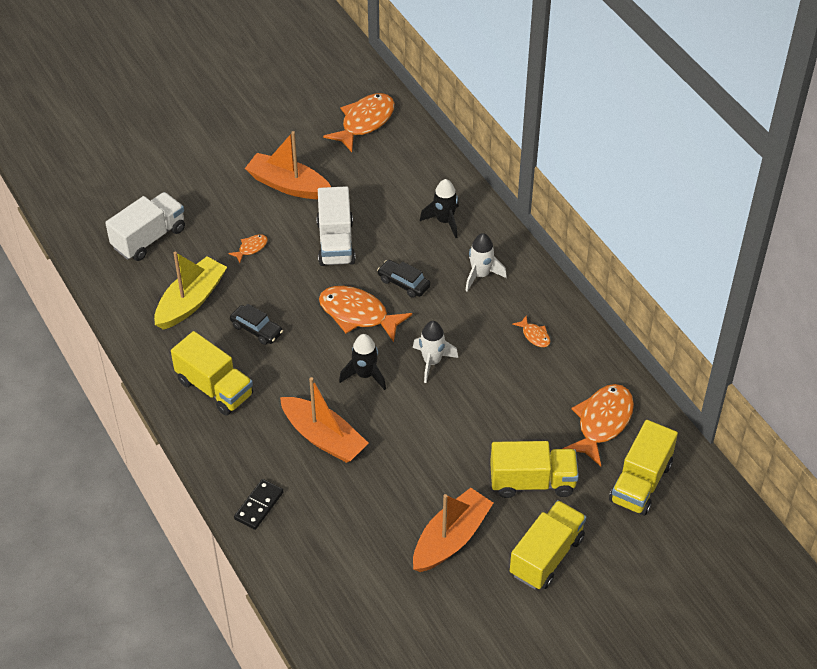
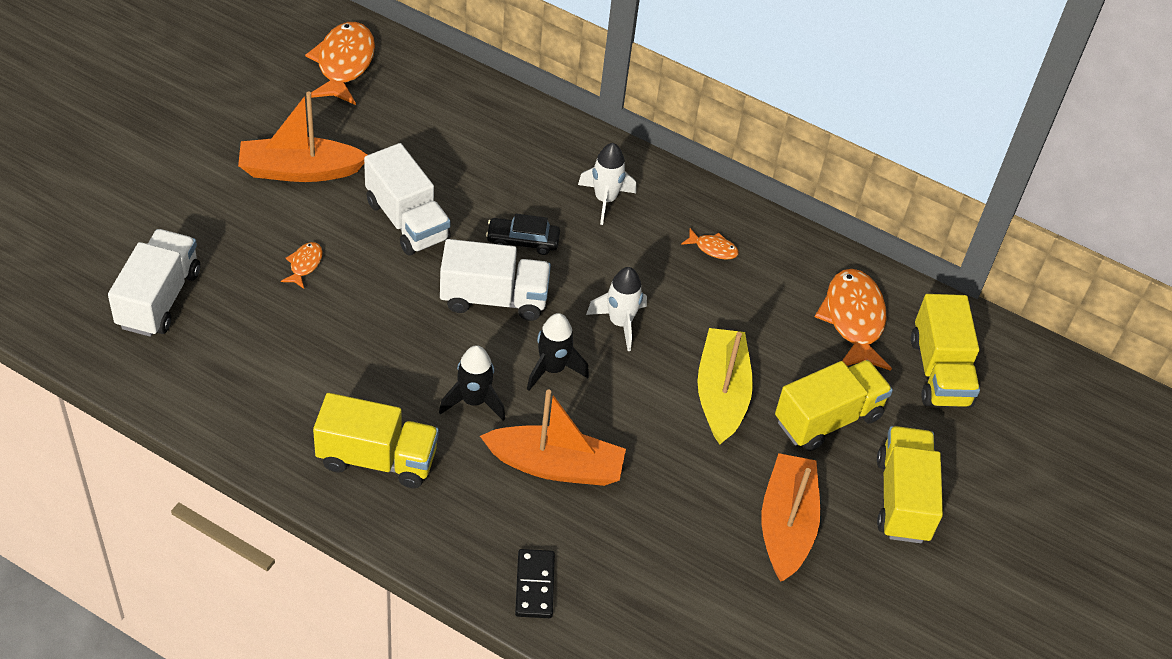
camera: 35 degrees left, 0 degrees up
(191, 301) = (270, 359): yellow boat -> yellow boat (721, 394)
(256, 329) = (381, 364): black car -> none
(358, 314) = (494, 298): orange fish -> white truck
(444, 221) = (520, 151): black rocket -> black rocket (473, 401)

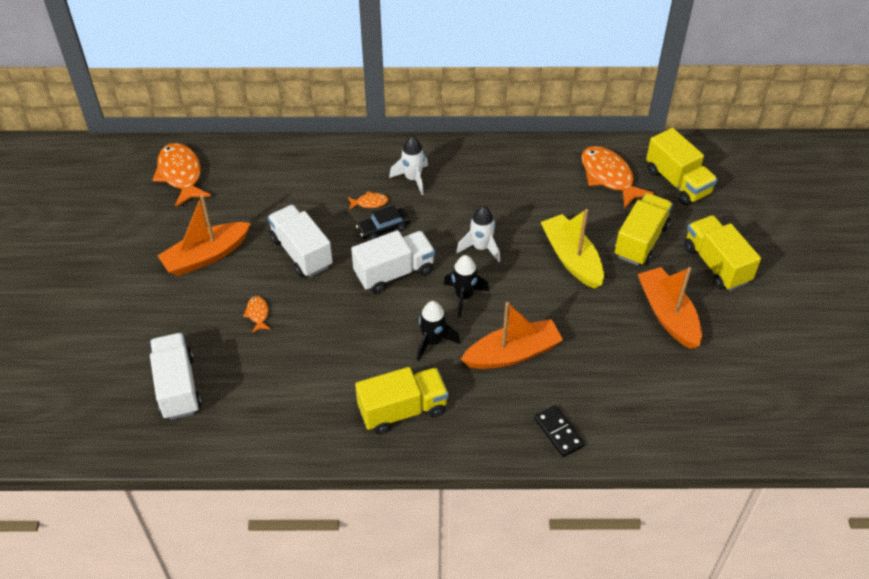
camera: 25 degrees left, 0 degrees up
(407, 221) = (301, 253): white truck -> white truck turned 150 degrees counterclockwise
(713, 248) = (498, 176): orange fish -> orange fish (370, 203)

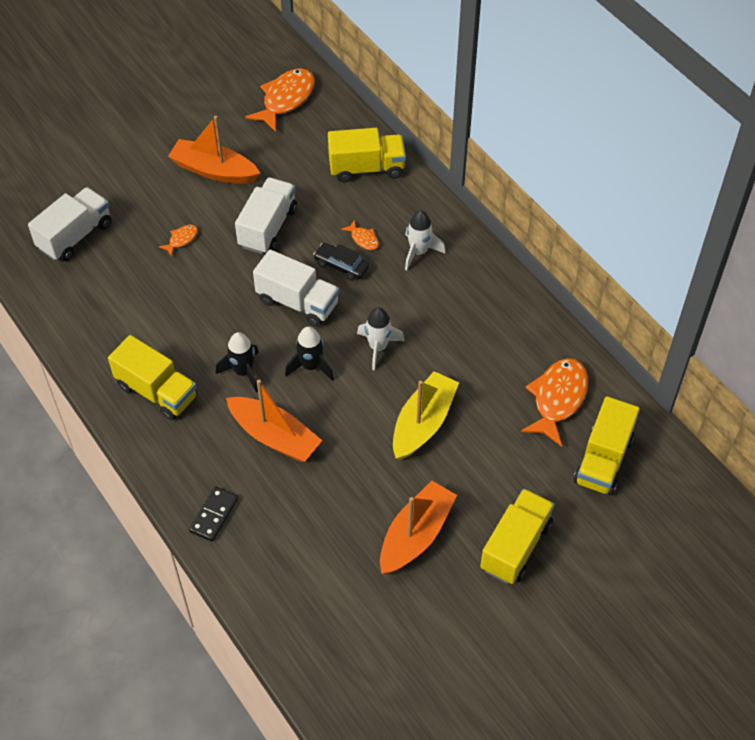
camera: 55 degrees right, 5 degrees up
(641, 241) = (493, 467): yellow truck -> yellow truck (366, 168)

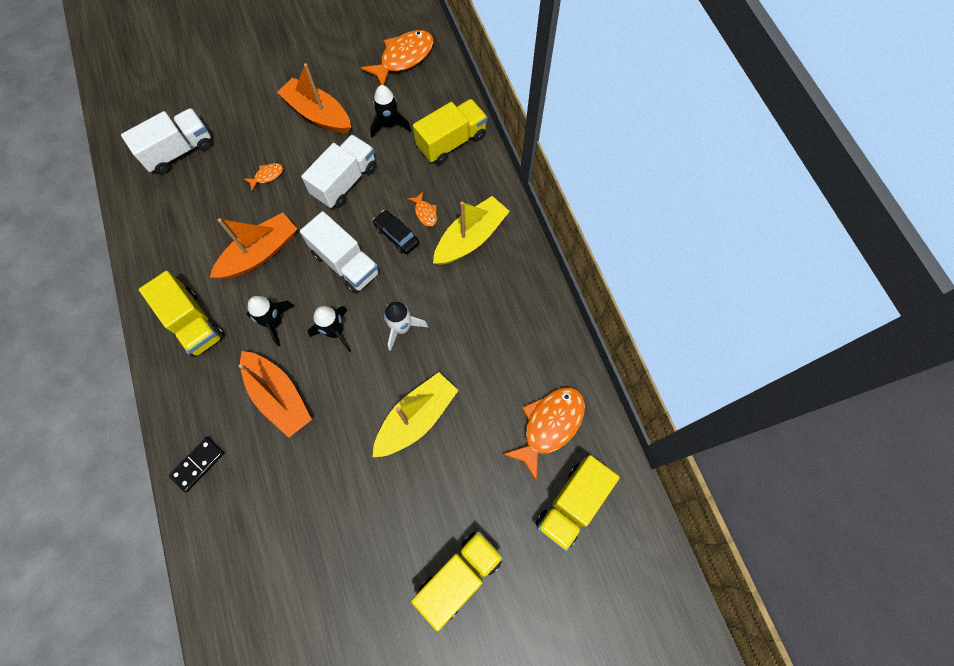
camera: 15 degrees right, 15 degrees up
(294, 165) = (389, 124): none -> black rocket
(366, 168) = (451, 142): yellow truck -> yellow truck turned 45 degrees counterclockwise
(416, 535) = (370, 537): orange boat -> orange boat (260, 253)
(419, 252) = (470, 238): white rocket -> yellow boat

